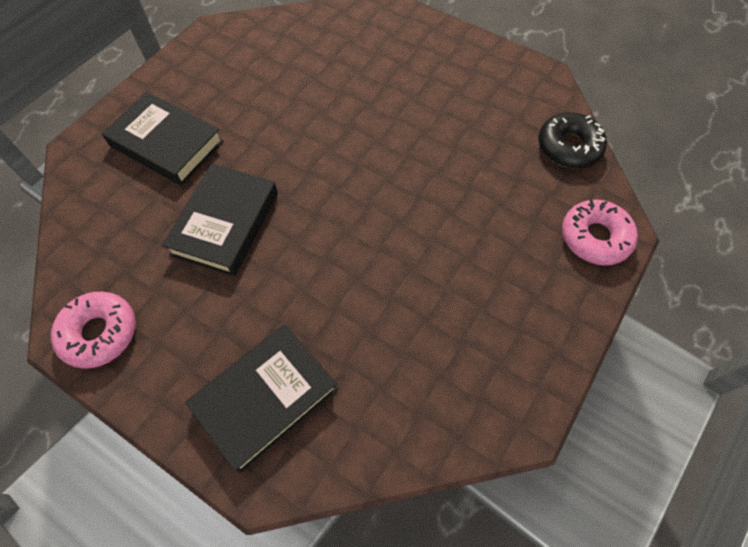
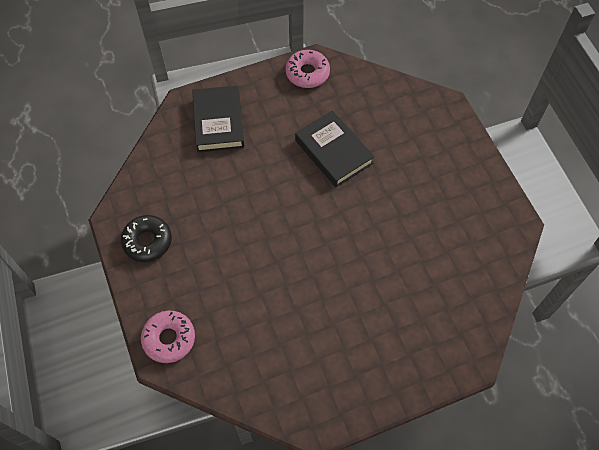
camera: 125 degrees right, 0 degrees up
(166, 143) = (418, 149): black book -> none
(568, 147) = (241, 383): black donut -> black donut (147, 241)

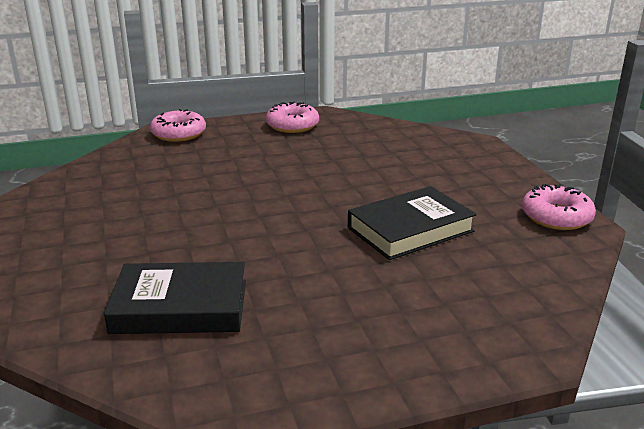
camera: 95 degrees right, 35 degrees down
(147, 241) = (292, 125): black donut -> pink donut
(218, 122) = (452, 158): black book -> black book (180, 306)

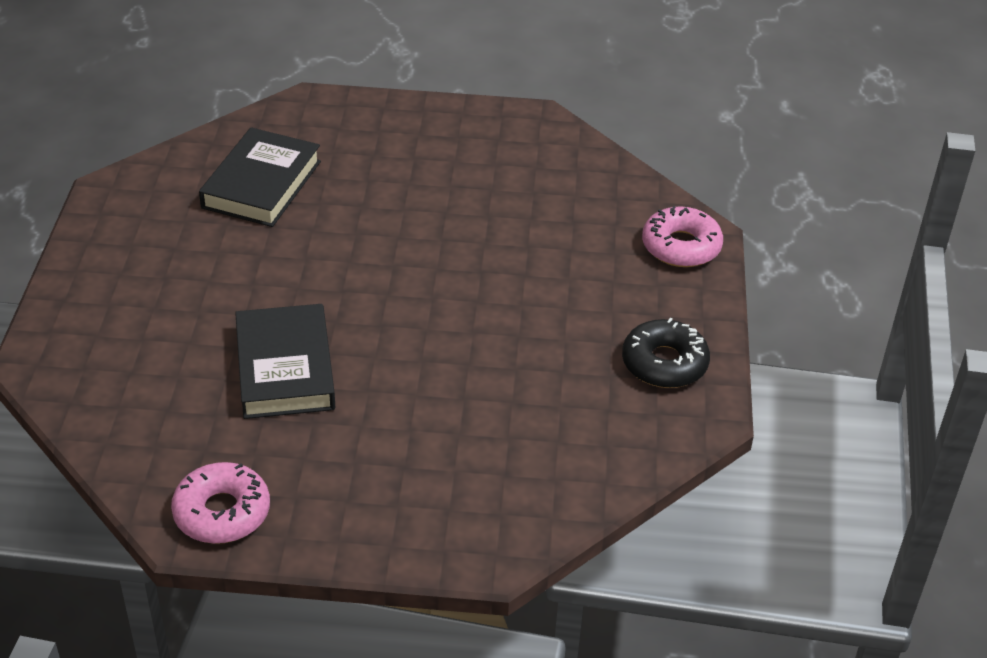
camera: 110 degrees right, 15 degrees up
(292, 125) = (664, 363): pink donut -> black donut

